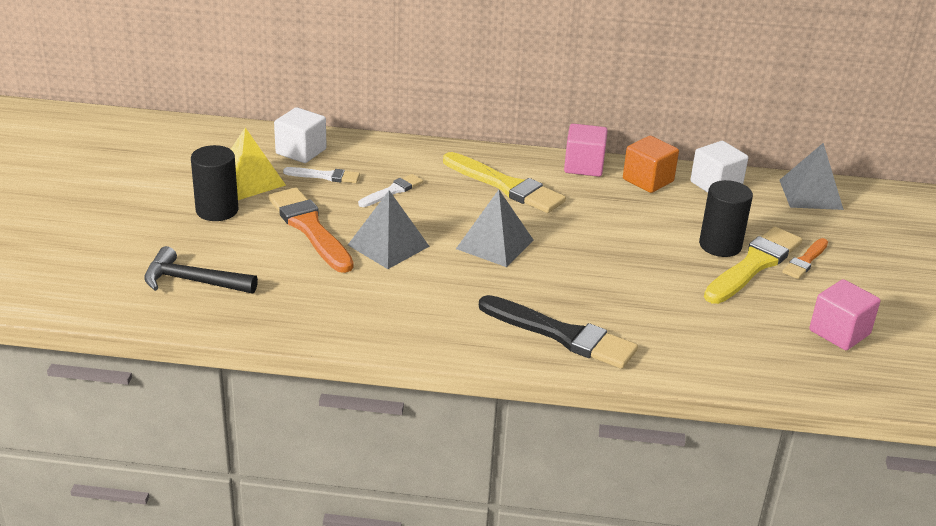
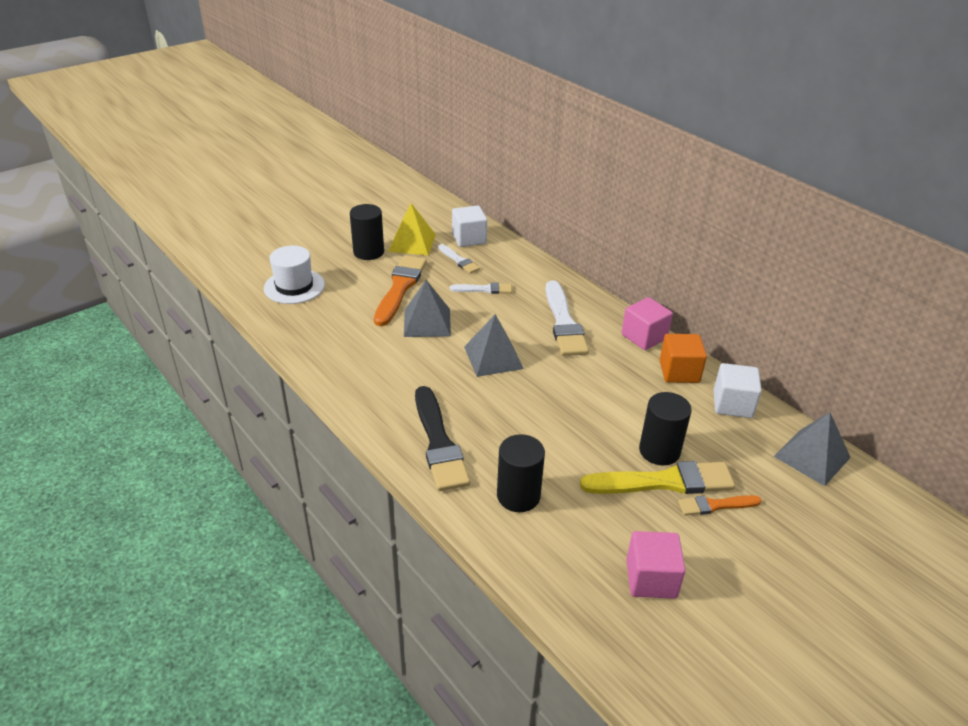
camera: 45 degrees right, 5 degrees up
(193, 281) = (294, 286): black hammer -> white hat
(506, 186) = (564, 323): yellow brush -> white brush
(680, 335) = (518, 496): none -> black cylinder

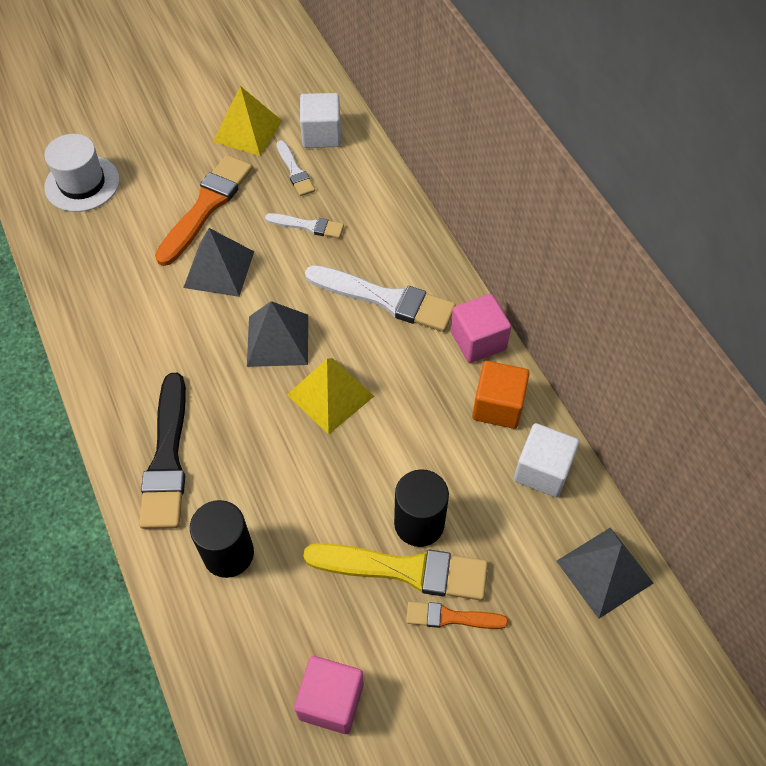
camera: 15 degrees right, 20 degrees up
(368, 252) = (188, 139): black cylinder -> none
(550, 384) = (330, 395): none -> yellow pyramid
(564, 323) = (386, 299): white brush -> white brush turned 75 degrees counterclockwise

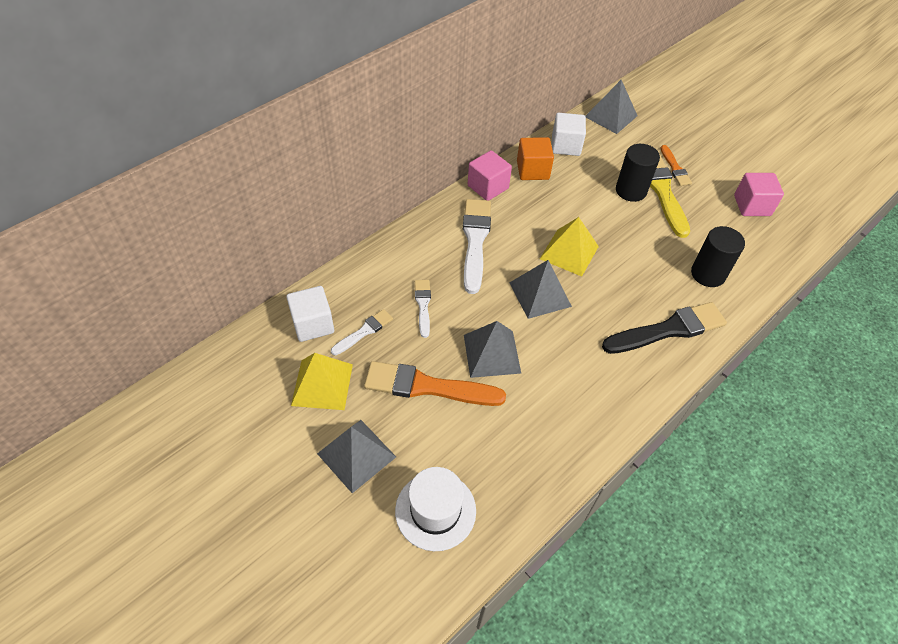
camera: 110 degrees left, 5 degrees down
(163, 142) = (356, 455): none -> grey pyramid

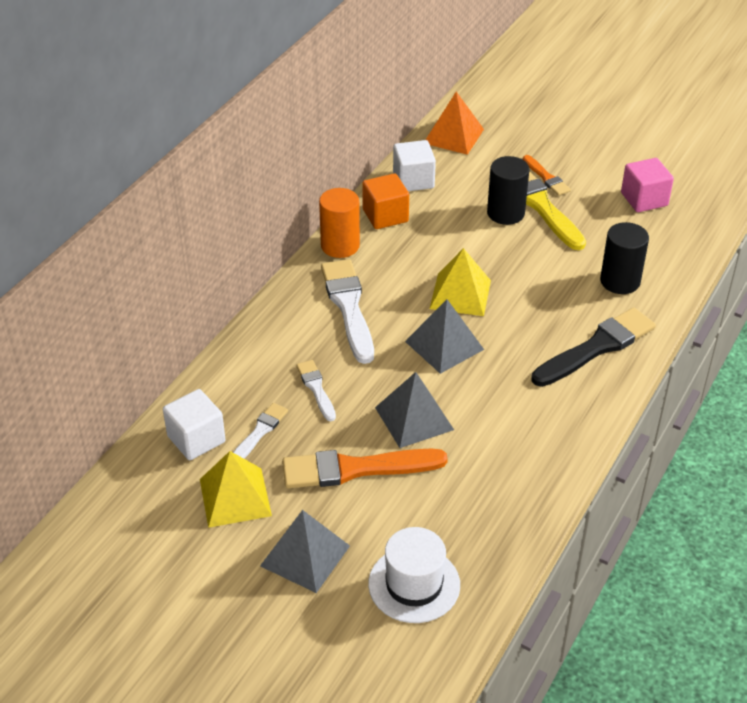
camera: 15 degrees left, 10 degrees down
(488, 187) = (340, 246): pink cube -> orange cylinder
(611, 116) = (453, 136): grey pyramid -> orange pyramid

